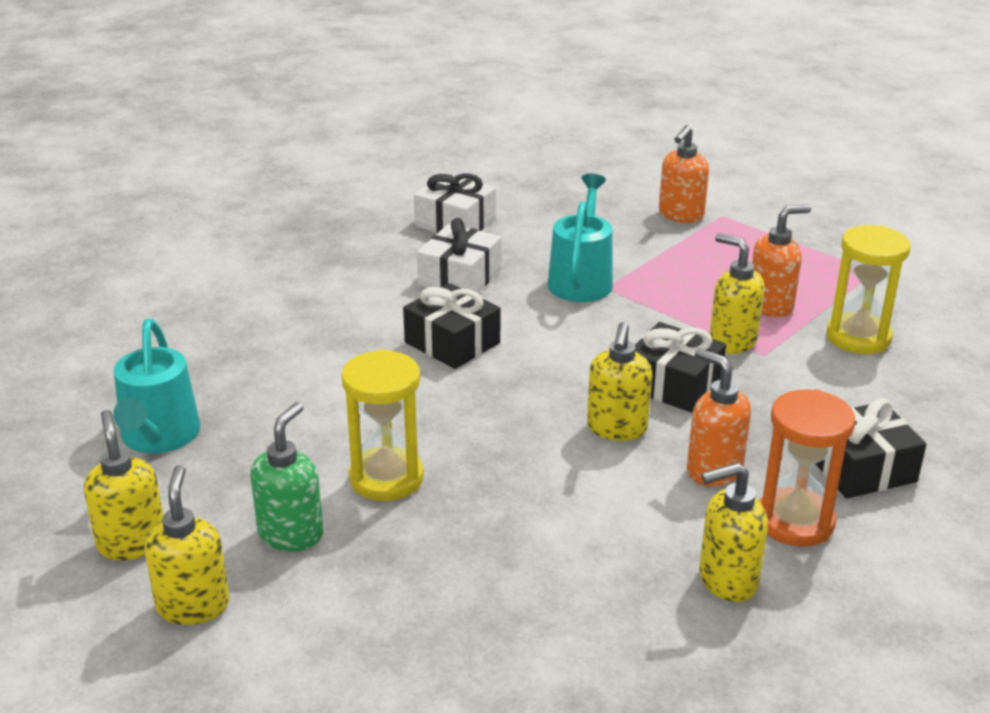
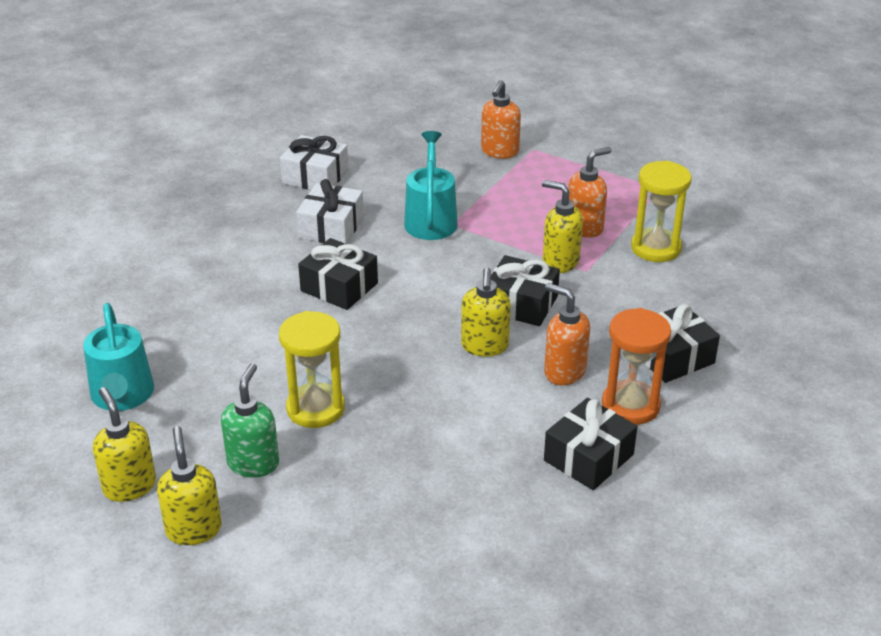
camera: 10 degrees left, 5 degrees up
(726, 580) = (588, 457): yellow soap dispenser -> black gift

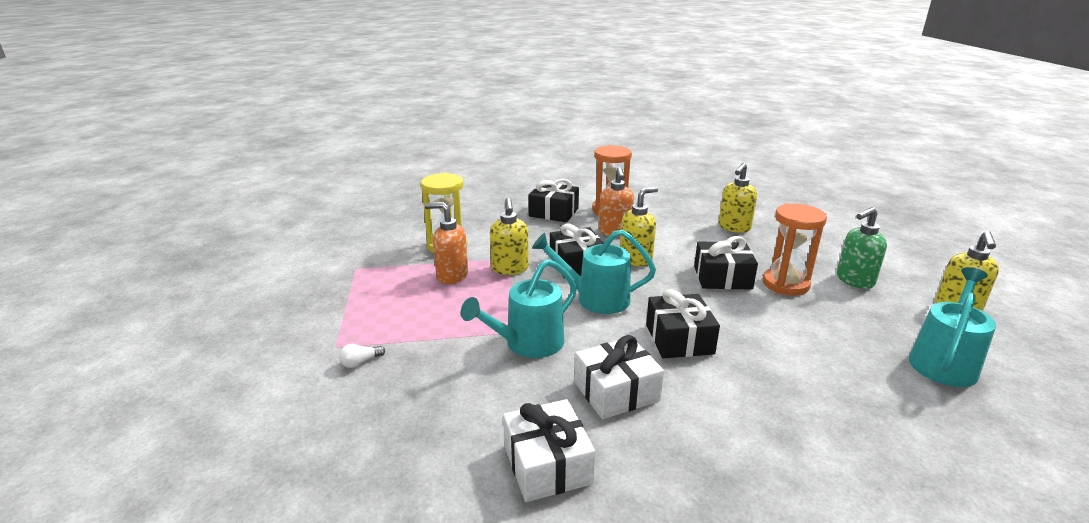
camera: 130 degrees left, 10 degrees down
(194, 529) = (917, 273): yellow soap dispenser -> yellow soap dispenser (734, 227)
(315, 408) = (785, 284): yellow hourglass -> orange hourglass
(447, 280) = (595, 299): none -> turquoise watering can
(499, 152) = (360, 362): orange soap dispenser -> white light bulb
(588, 457) = (662, 208): black gift -> black gift (722, 277)

